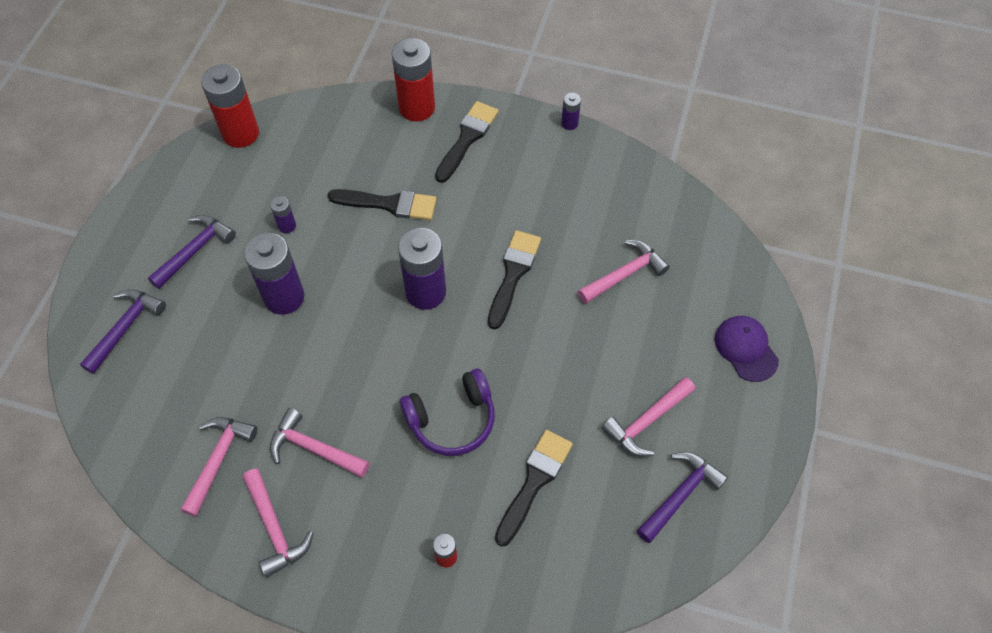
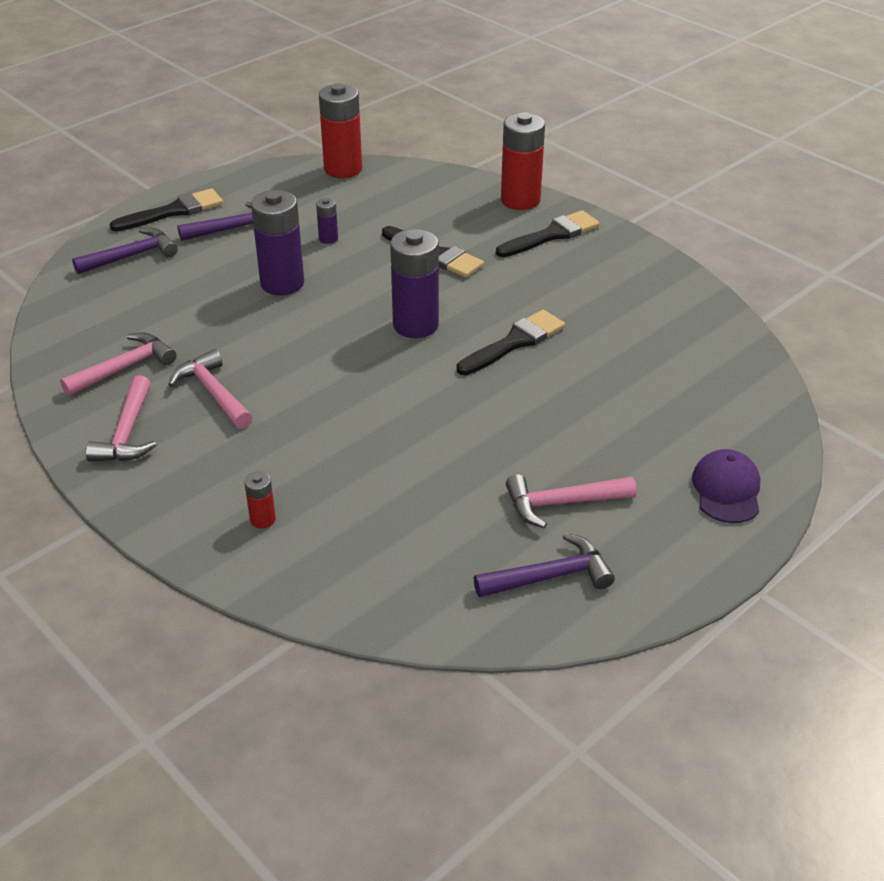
camera: 30 degrees right, 20 degrees down
(452, 419) = (359, 423): purple headphones -> none
(534, 482) = (400, 501): black brush -> black brush (173, 211)
(569, 123) = (668, 256): purple battery -> none
(624, 274) = (634, 383): pink hammer -> none

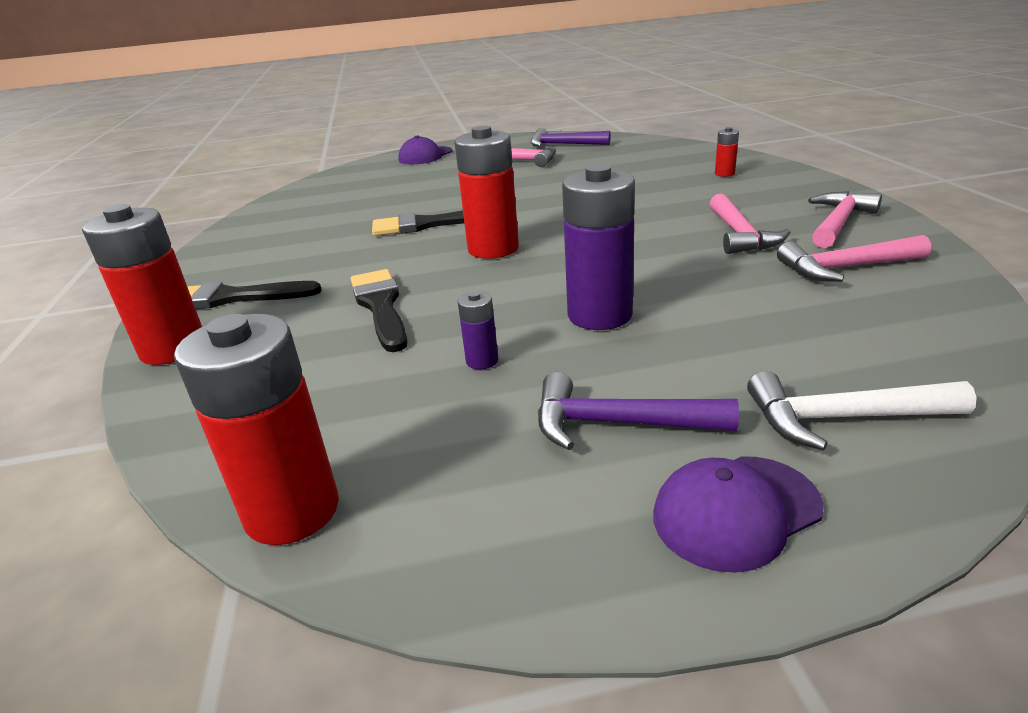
camera: 145 degrees left, 10 degrees down
(131, 256) = (843, 418): purple hammer -> white hammer
(173, 211) = (735, 511): black brush -> purple cap
(415, 325) = (493, 249): purple battery -> red battery

